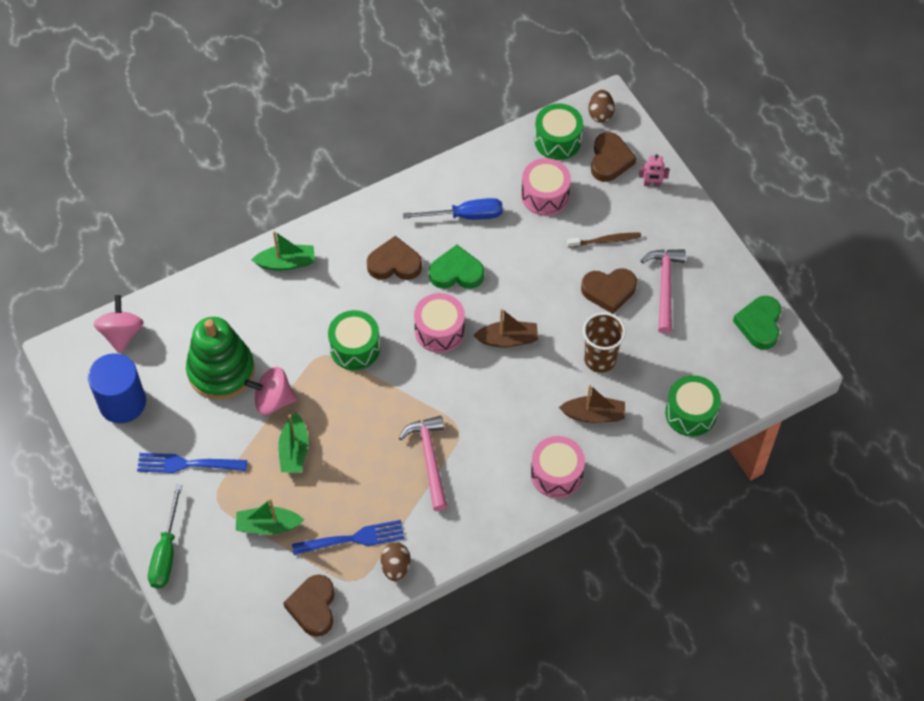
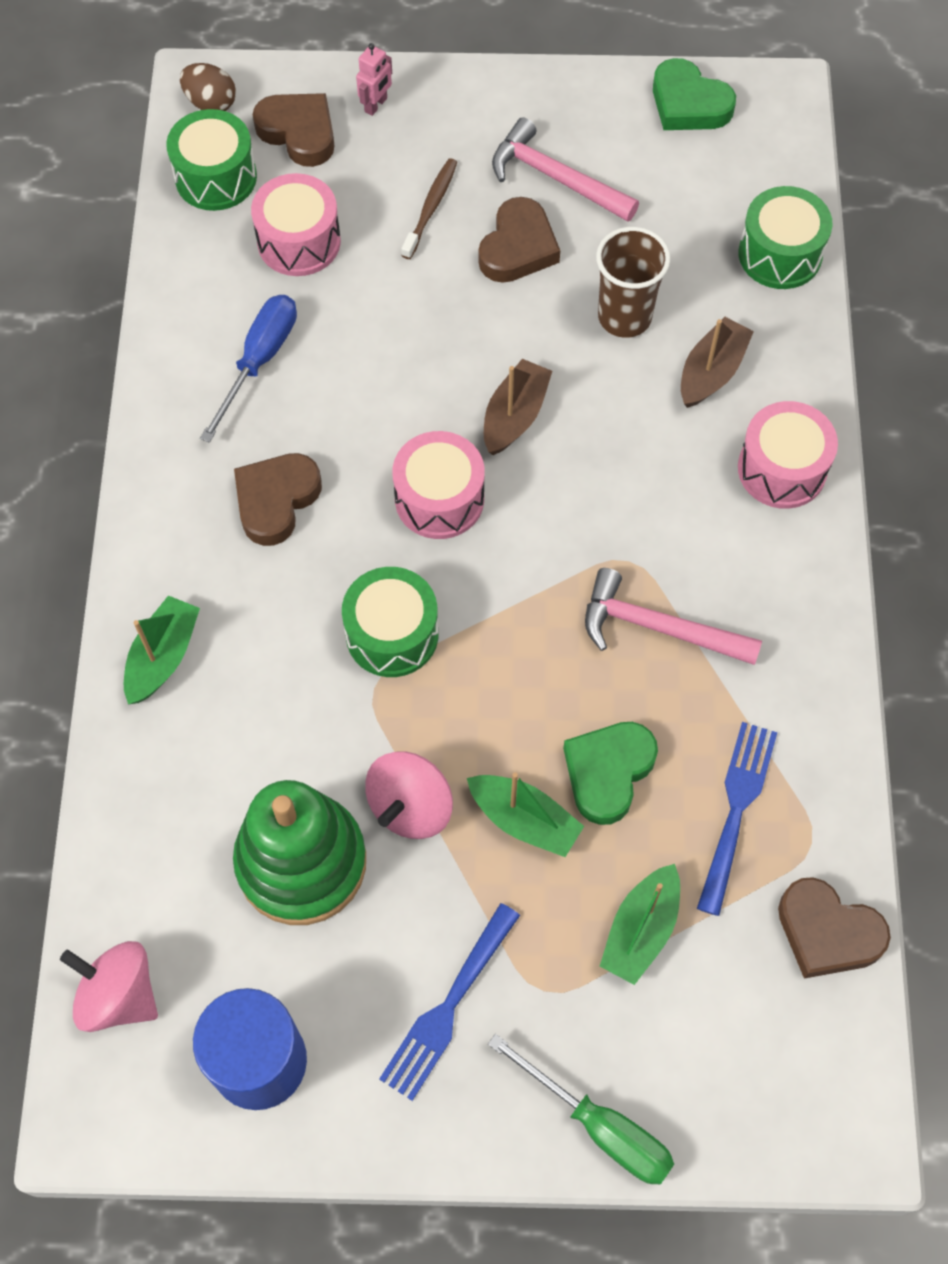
camera: 60 degrees left, 5 degrees up
(396, 567) = (820, 771): brown egg -> none
(456, 272) = (351, 424): green heart -> green heart (608, 772)

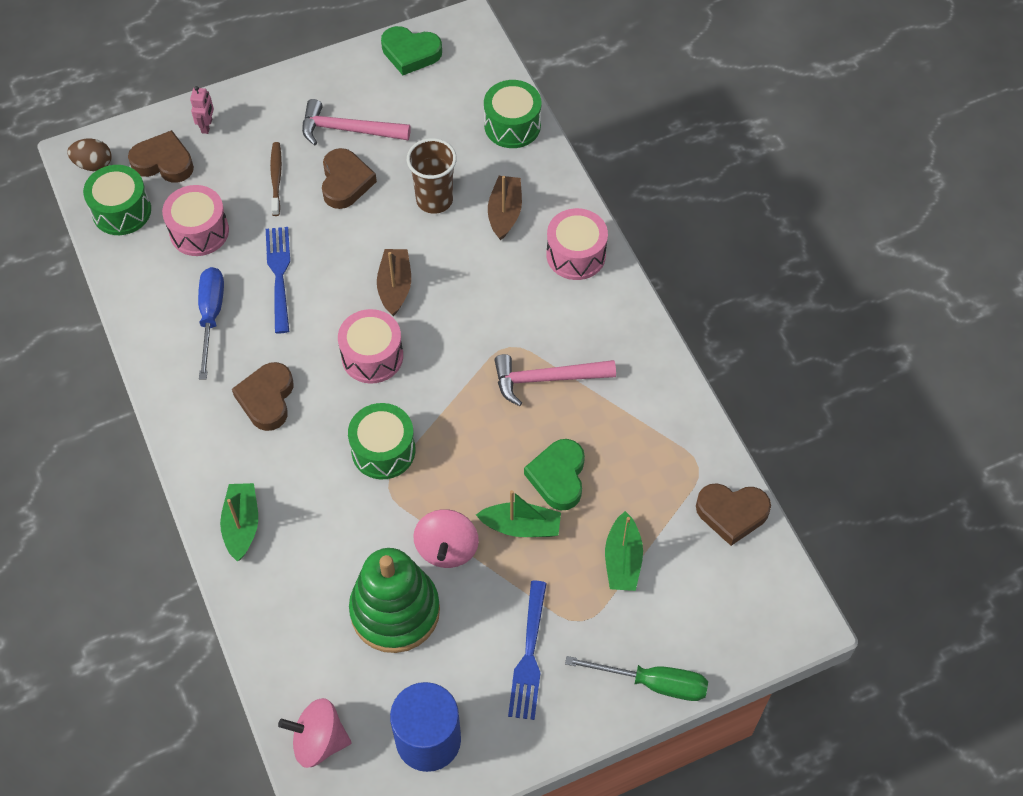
camera: 25 degrees left, 5 degrees down
(736, 809) = (645, 466): blue fork -> blue fork (279, 274)

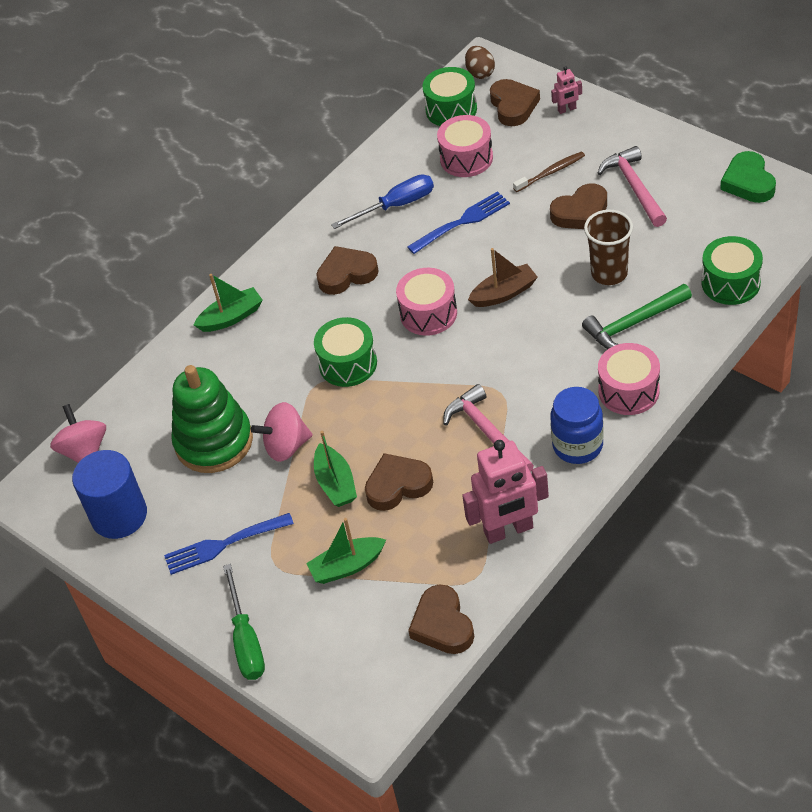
camera: 70 degrees right, 10 degrees down
(505, 213) = (633, 323): brown boat -> green hammer
(558, 477) = (398, 485): green heart -> brown heart
(608, 320) = (577, 445): none -> blue jar
(664, 415) = (508, 530): none -> pink robot

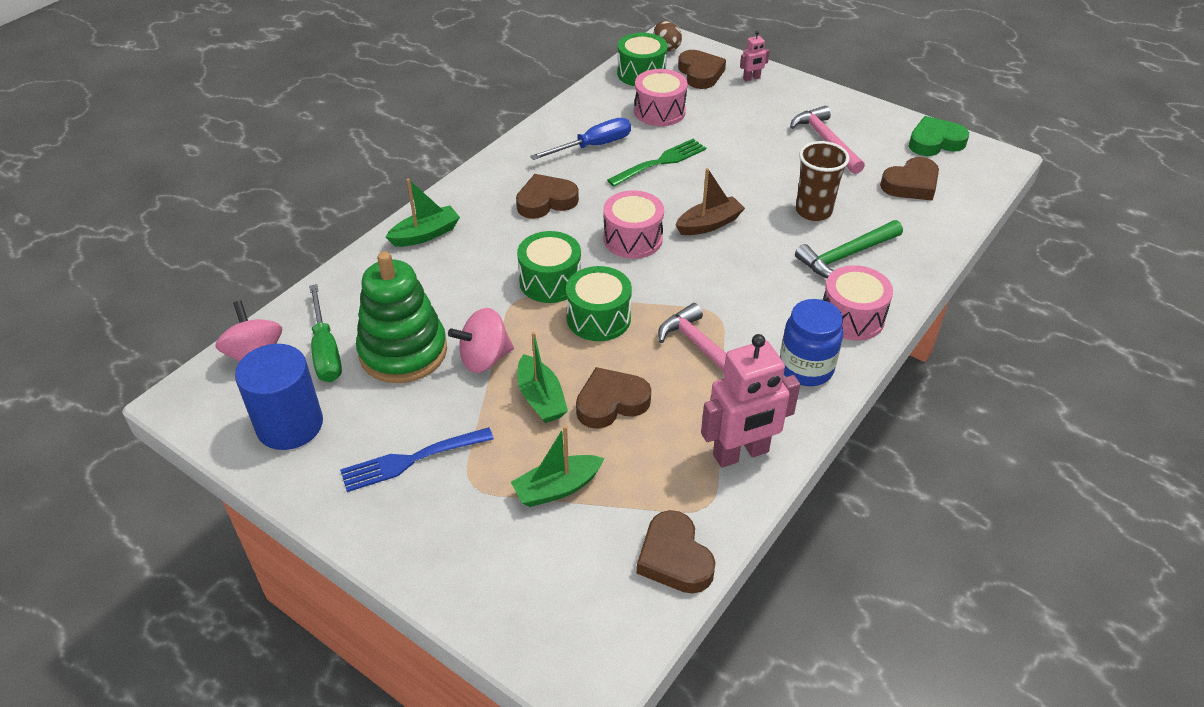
camera: 10 degrees left, 5 degrees down
(246, 640) = (436, 571): green screwdriver -> green screwdriver (325, 351)
(462, 222) = (660, 162): blue fork -> green fork
(551, 172) = (743, 126): brown toothbrush -> none
(581, 212) = (777, 159): brown heart -> brown heart (911, 184)
(730, 283) = (937, 224): green drum -> green drum (598, 318)
(748, 182) = (935, 142): green heart -> green heart turned 90 degrees clockwise

